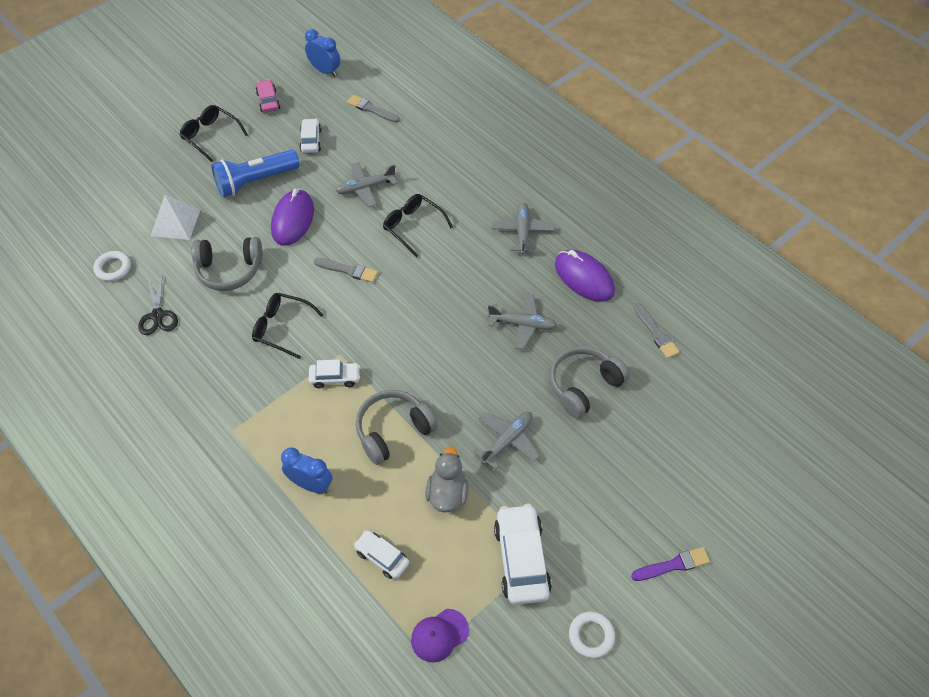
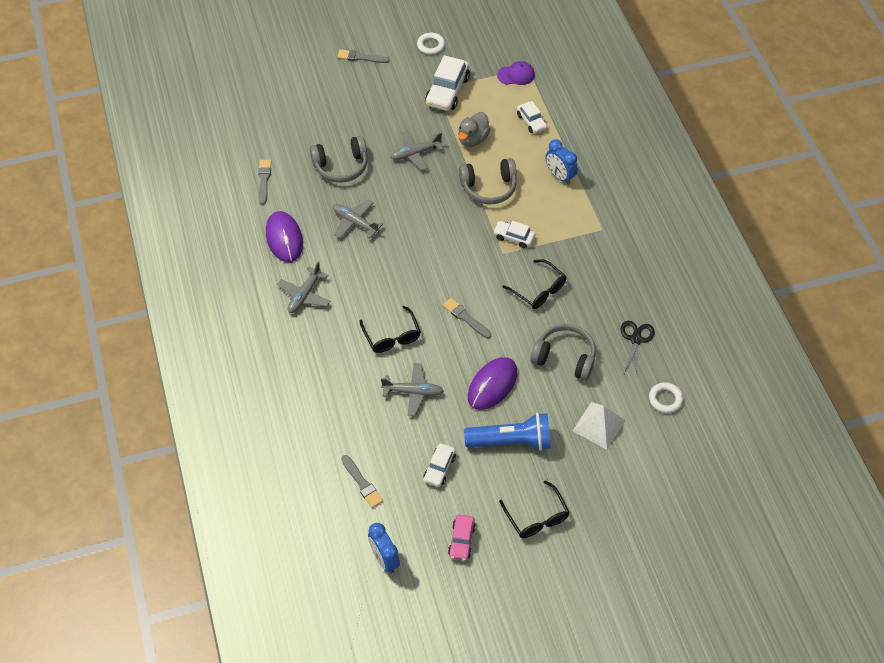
camera: 155 degrees left, 0 degrees up
(673, 565) = (361, 57): purple brush -> grey brush

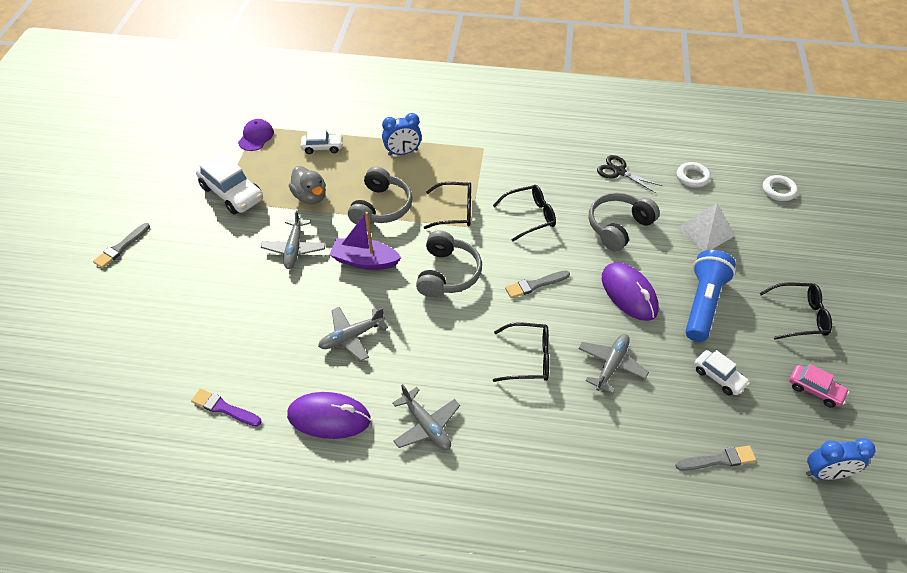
camera: 65 degrees left, 5 degrees down
(264, 180) = (224, 408): grey brush -> purple brush
(341, 166) = (262, 321): grey headphones -> grey headphones (447, 273)
(428, 200) = (365, 261): none -> purple boat
(431, 45) = (160, 184): white ring -> white ring (778, 190)
(514, 237) = (455, 211): white car -> black glasses

